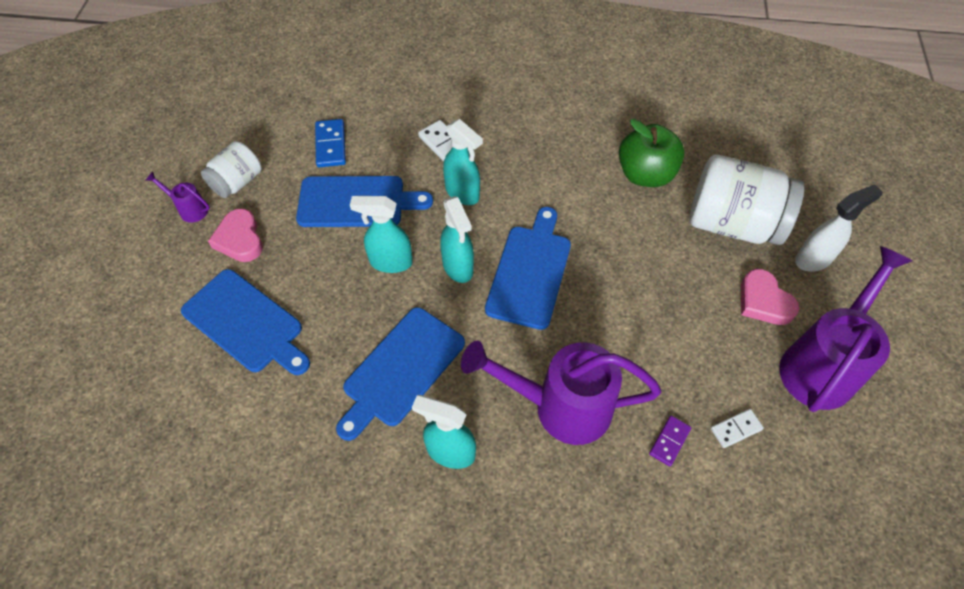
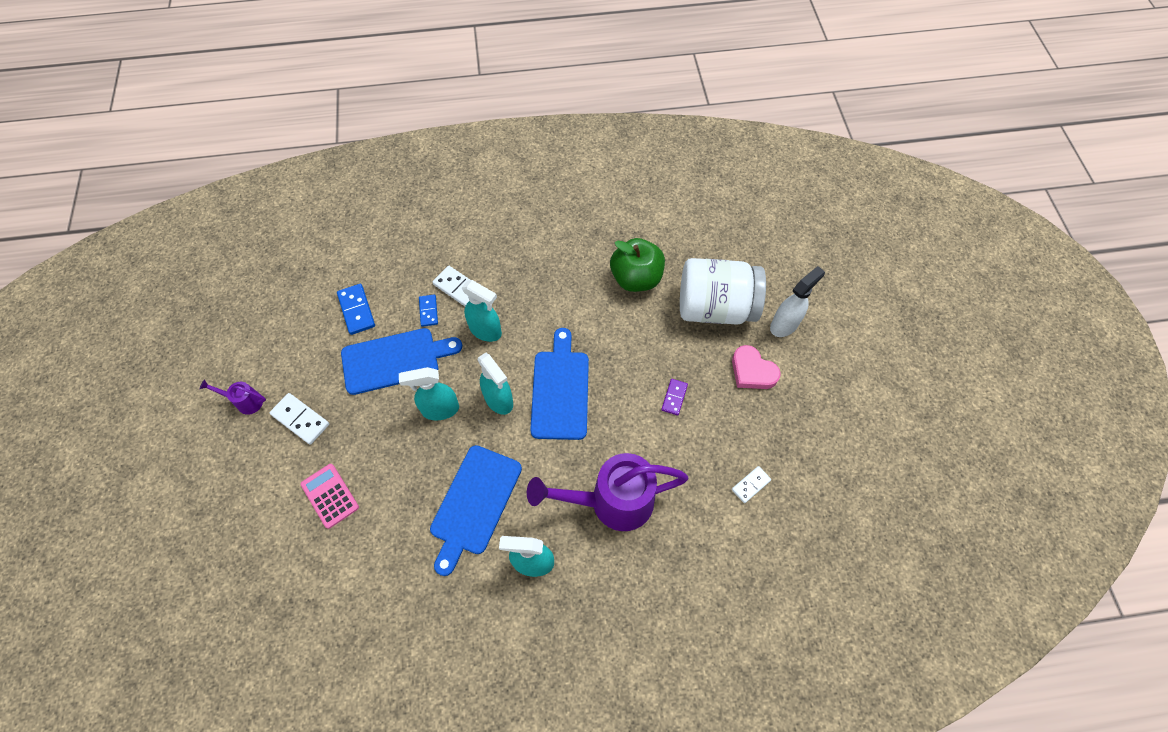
camera: 15 degrees left, 5 degrees up
(237, 182) = (281, 365): white jar -> none
(240, 239) = (300, 419): pink heart -> white domino
(246, 323) = (330, 496): blue cutting board -> pink calculator
(406, 161) = (428, 311): none -> blue domino
(669, 441) = (702, 508): purple domino -> purple domino (674, 397)
(822, 364) = (805, 414): purple watering can -> none

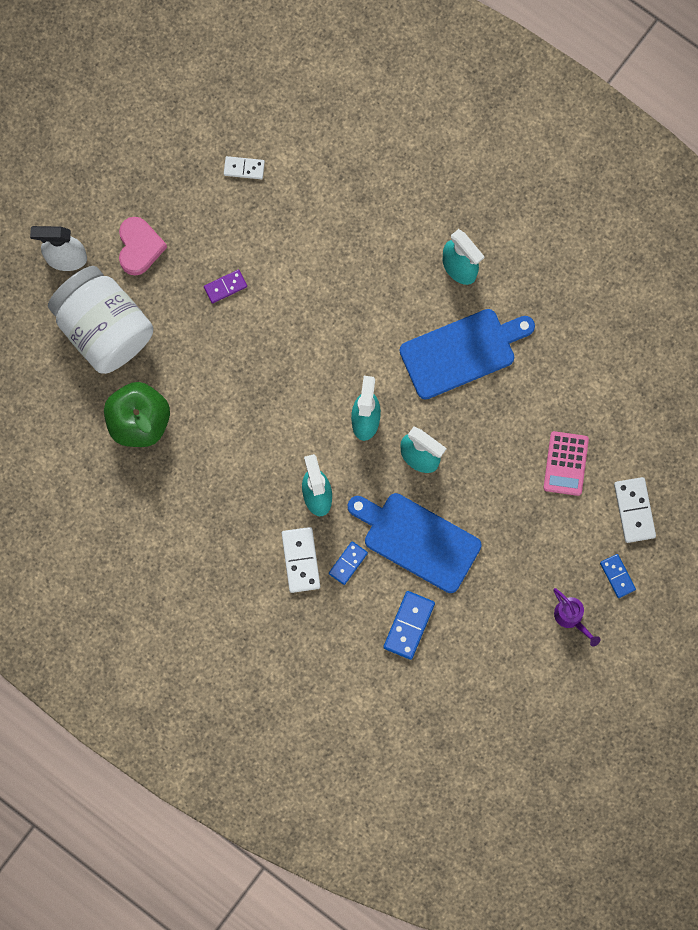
camera: 135 degrees left, 15 degrees up
(230, 455) = (617, 576): none -> blue domino
(300, 419) = (539, 556): white domino -> white domino (634, 510)
(560, 390) = (308, 381): blue cutting board -> none
(611, 502) = (359, 255): purple watering can -> none

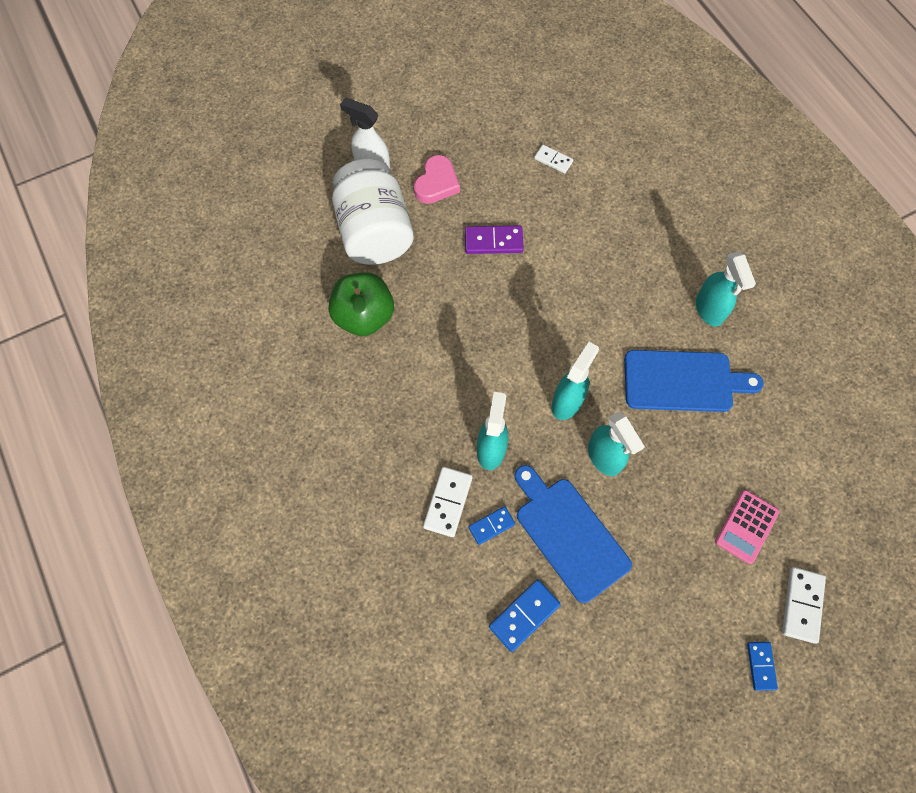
camera: 25 degrees right, 10 degrees down
(225, 287) = (493, 241): purple domino -> purple domino, size x1.54
(571, 618) = (695, 687): purple watering can -> none

